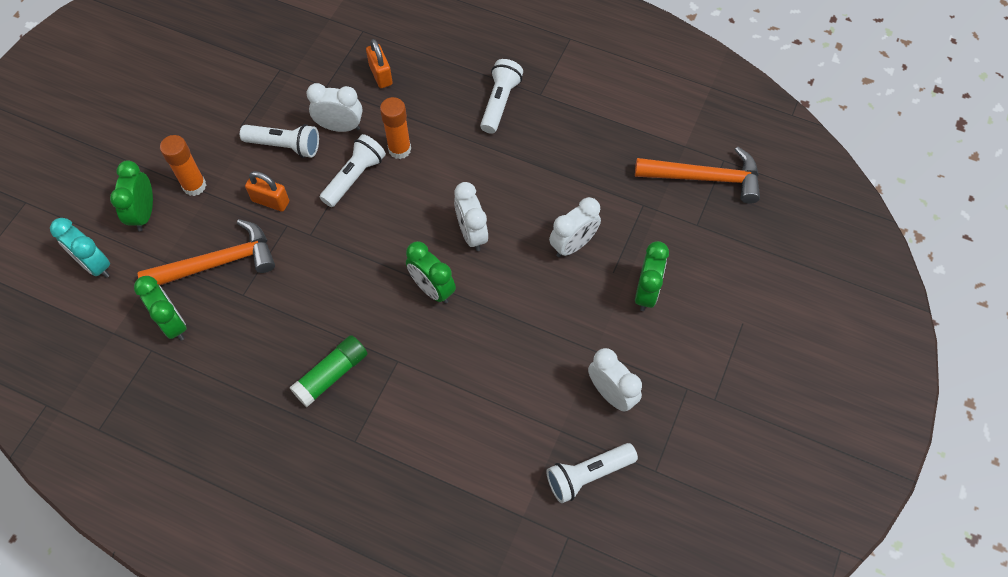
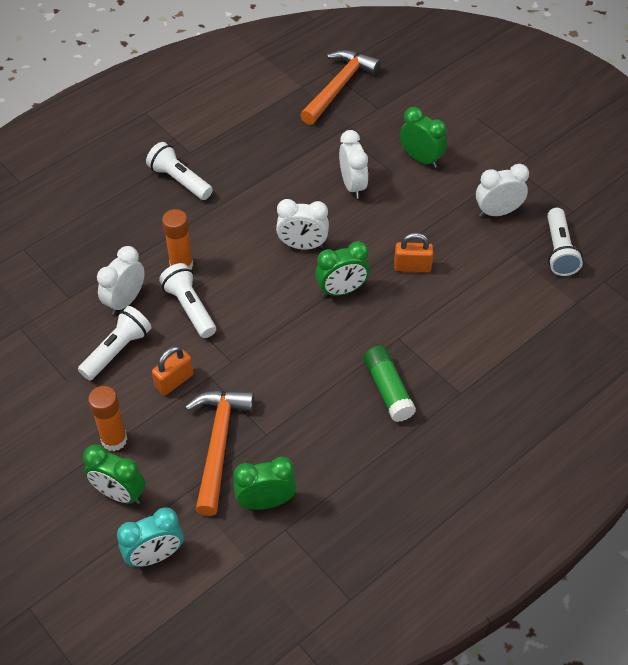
camera: 65 degrees left, 10 degrees down
(381, 75) = (87, 252): orange padlock -> orange padlock (412, 266)

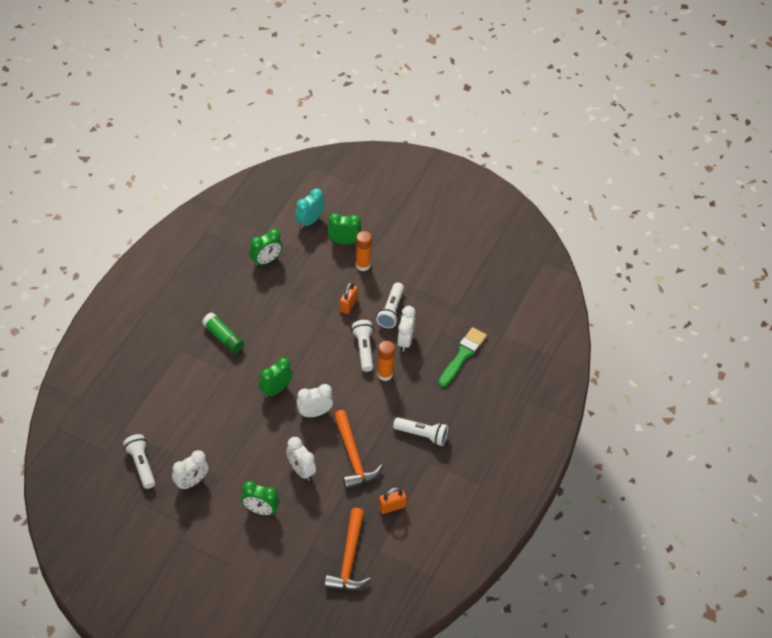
camera: 155 degrees right, 0 degrees up
(62, 257) = (462, 356): none -> green brush
(190, 308) = (364, 349): white flashlight -> white flashlight turned 135 degrees counterclockwise
(218, 445) = (305, 280): orange hammer -> orange hammer (353, 457)
(412, 266) = (236, 421): orange padlock -> orange padlock (392, 507)

